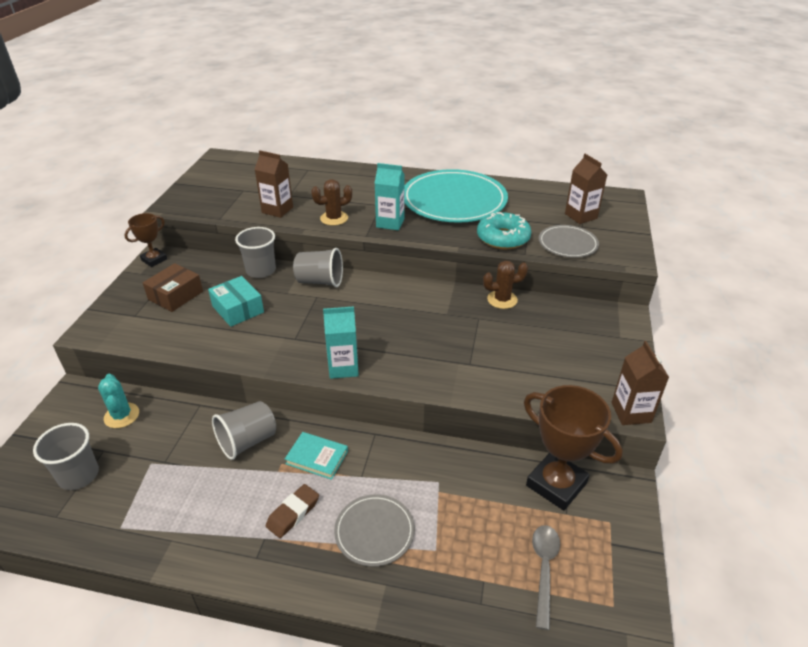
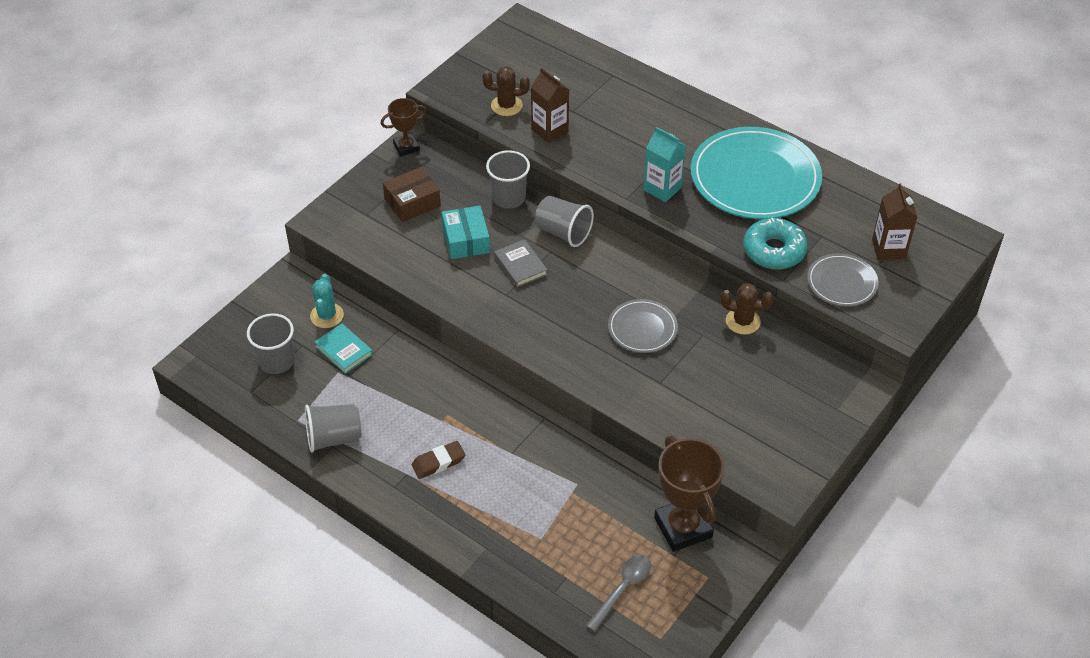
camera: 25 degrees right, 10 degrees up
(247, 441) = (427, 382): grey cup -> grey cup (334, 438)
(296, 314) = (520, 265): none -> grey book
(317, 457) = (481, 420): turquoise book -> turquoise book (344, 350)
(334, 218) = (604, 162): brown cactus -> brown cactus (506, 106)
(343, 367) = (536, 343): turquoise carton -> none
(374, 531) = (498, 504): grey plate -> grey plate (642, 328)
(631, 412) = (782, 489): brown carton -> none

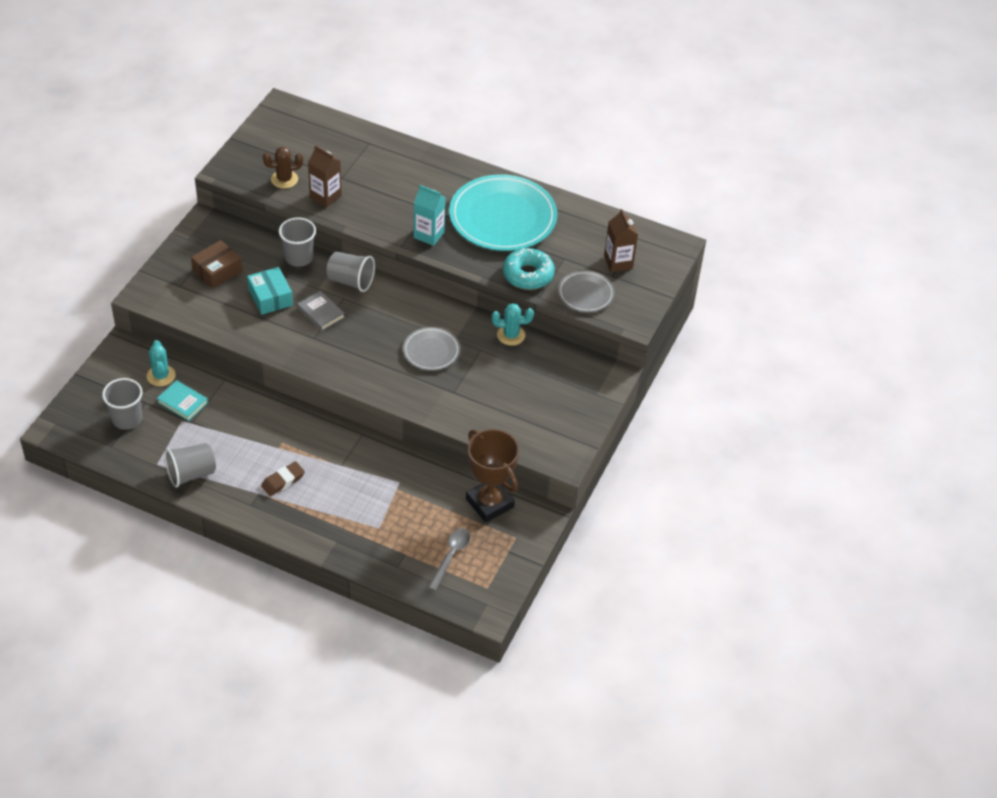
camera: 15 degrees left, 0 degrees up
(406, 147) = (201, 224): brown trophy -> none
(743, 321) = (511, 335): brown cactus -> turquoise cactus

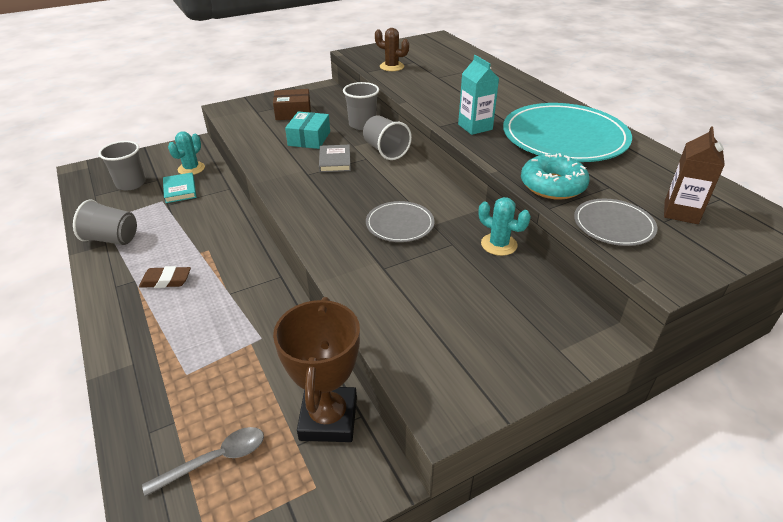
camera: 40 degrees right, 10 degrees down
(325, 196) = (411, 82): brown carton -> none

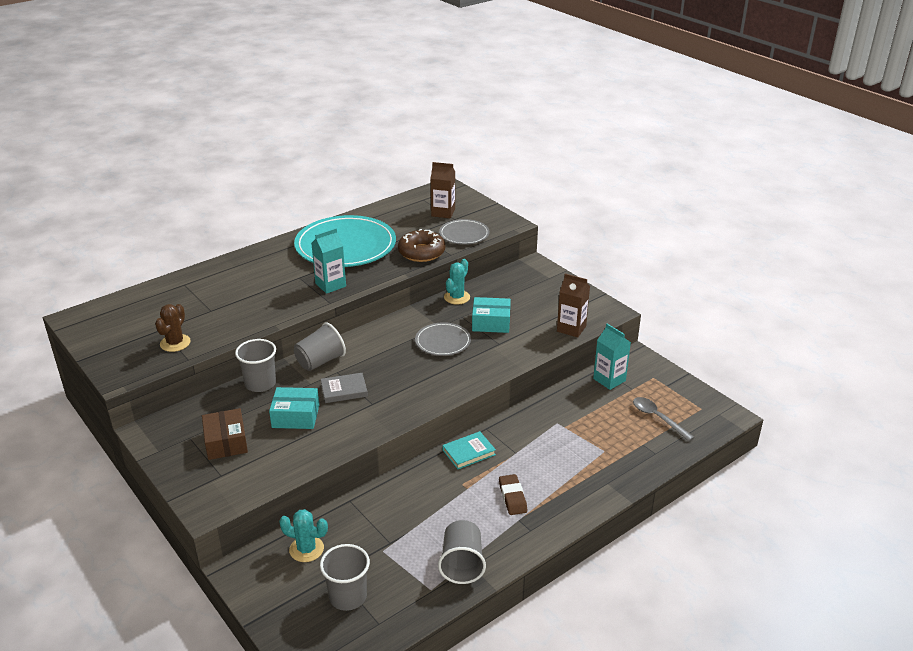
camera: 100 degrees left, 5 degrees down
(180, 190) = (357, 542): turquoise book -> turquoise book (469, 452)
(328, 418) = (609, 380): brown trophy -> turquoise carton
(402, 348) = (571, 328): none -> brown carton
(433, 267) = (491, 322): none -> turquoise box
(552, 185) = (421, 252): turquoise donut -> brown donut

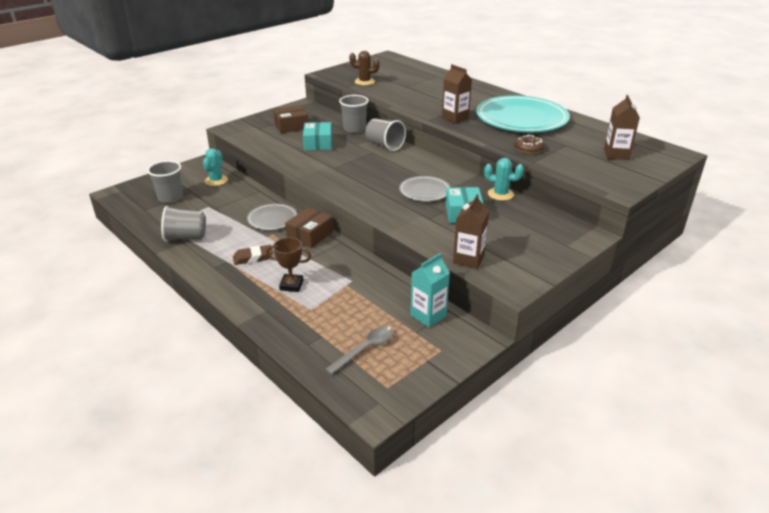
camera: 85 degrees right, 0 degrees up
(330, 285) = (455, 118): turquoise carton -> brown carton
(344, 390) = (349, 156): grey book -> none
(421, 252) = (528, 149): brown donut -> brown donut, size x0.64
(464, 234) = (578, 166): grey plate -> grey plate (272, 219)
(469, 452) = (310, 235): turquoise book -> brown box
(565, 465) = (291, 285): none -> brown trophy

